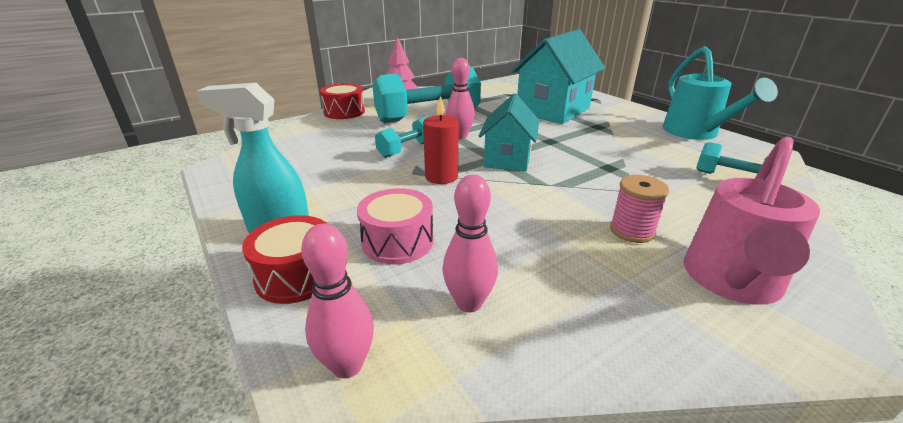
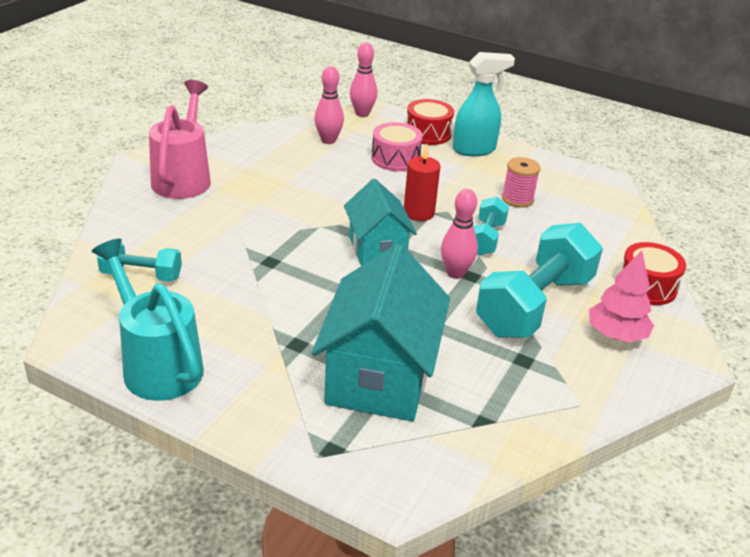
camera: 150 degrees right, 5 degrees up
(632, 231) = (244, 197): pink spool -> pink spool (517, 199)

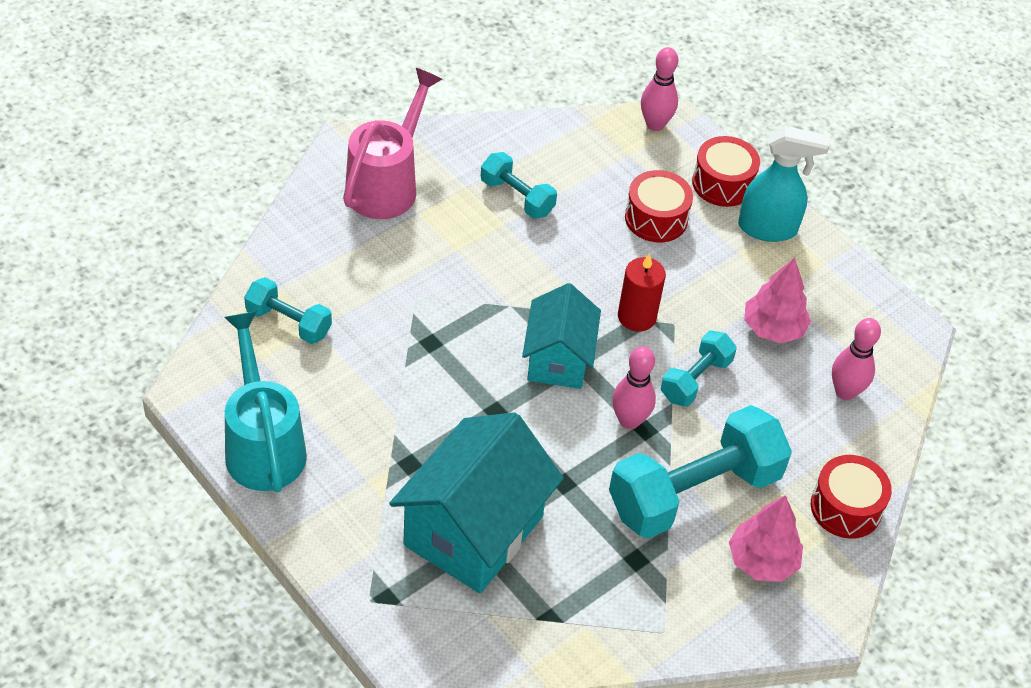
camera: 20 degrees right, 15 degrees up
(288, 166) = (517, 197): none -> turquoise dumbbell
(328, 140) = (587, 164): pink bowling pin -> pink bowling pin (845, 392)
(395, 159) = (656, 218): pink drum -> red drum
(517, 199) = (773, 328): pink spool -> pink tree

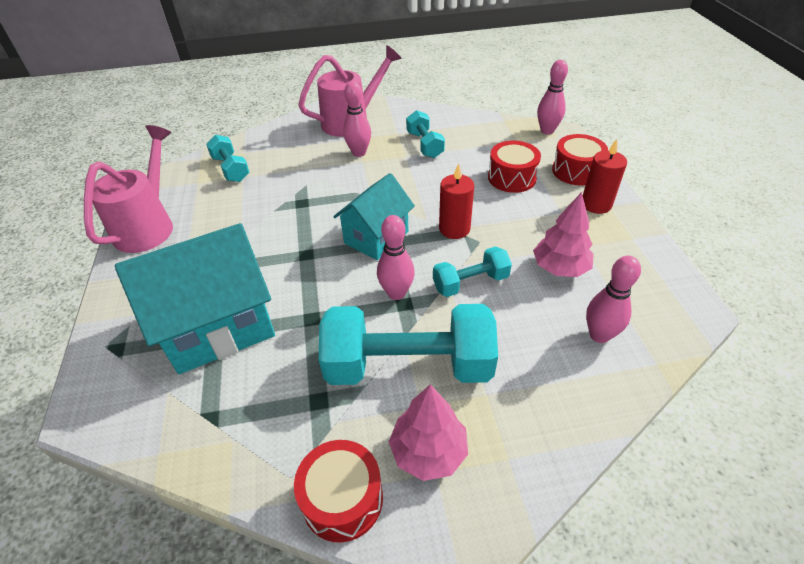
camera: 35 degrees right, 5 degrees down
(263, 445) = (148, 225): turquoise watering can -> pink watering can
(441, 238) = (359, 153): none -> pink bowling pin
(768, 228) = (596, 204): turquoise spray bottle -> red candle
(846, 507) = (543, 436): red drum -> red drum (342, 499)

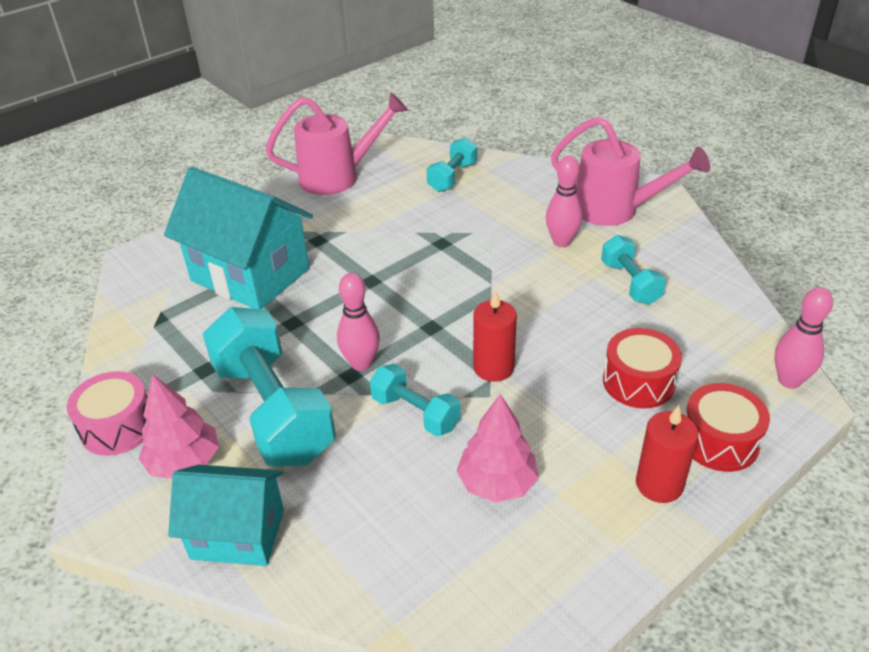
camera: 60 degrees right, 5 degrees down
(342, 499) = (118, 427): red drum -> pink drum
(376, 237) = (431, 315): turquoise house -> turquoise house (238, 534)
(425, 145) = (630, 283): turquoise dumbbell -> turquoise dumbbell turned 60 degrees counterclockwise
(599, 335) = (407, 553): pink bowling pin -> none

